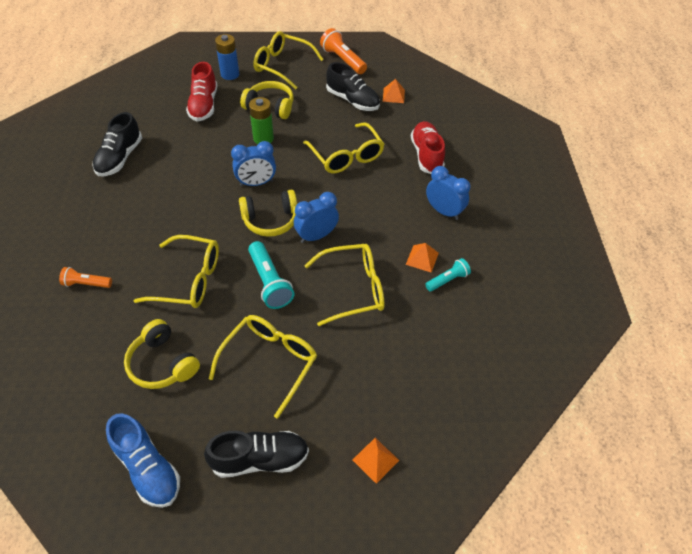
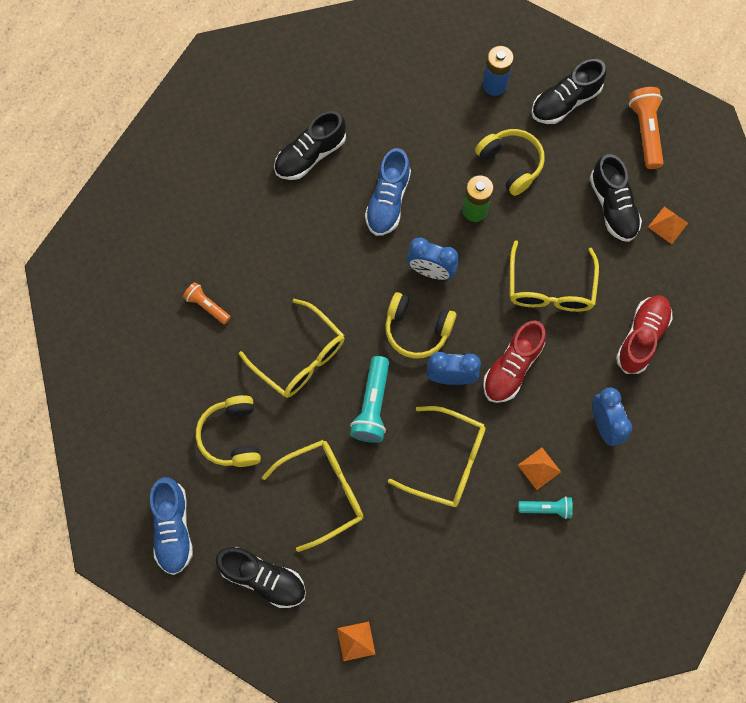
camera: 35 degrees right, 20 degrees up
(197, 159) = (388, 201): none -> blue shoe
(204, 105) = (437, 121): red shoe -> red shoe (512, 367)
(282, 65) = (565, 102): yellow glasses -> black shoe

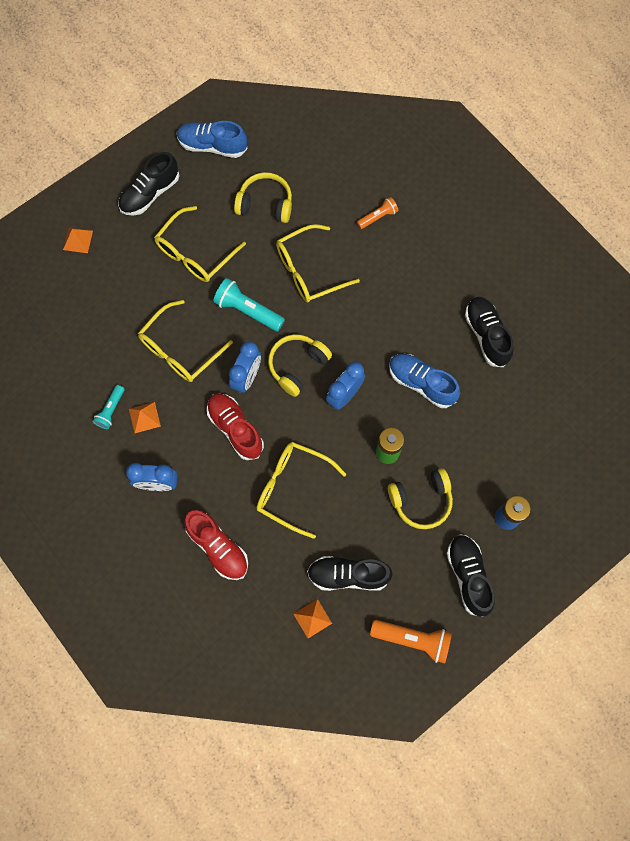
camera: 110 degrees right, 0 degrees up
(323, 492) = (195, 253): yellow glasses -> yellow glasses turned 45 degrees clockwise

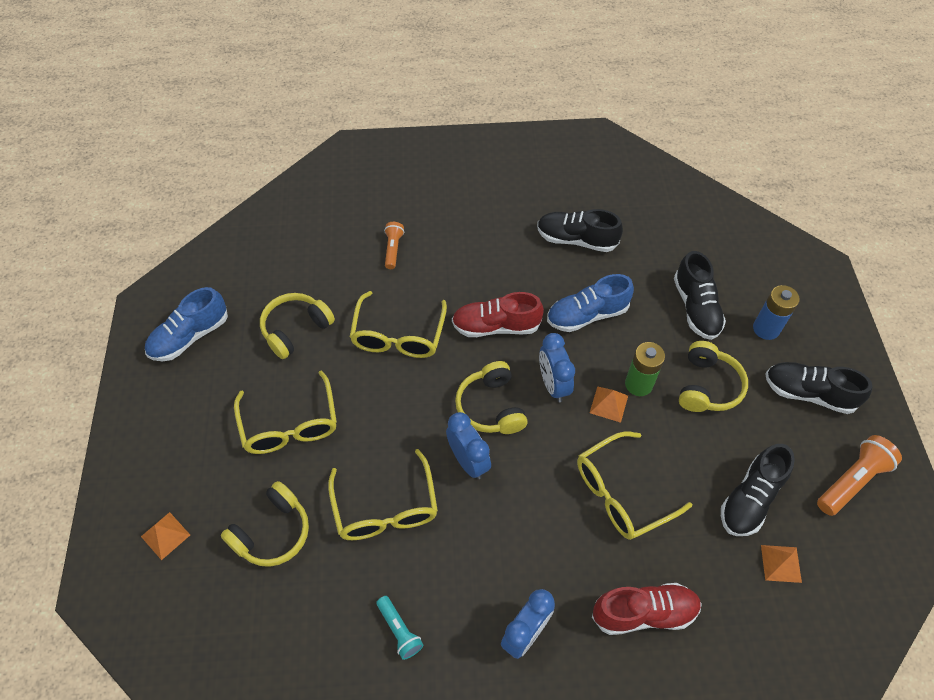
camera: 55 degrees left, 15 degrees down
(120, 297) = (272, 532): none -> yellow headphones
(144, 417) = (435, 597): orange pyramid -> orange pyramid (608, 404)
(150, 193) = (183, 426): black shoe -> black shoe (696, 308)
(235, 428) = (517, 508): red shoe -> red shoe (496, 326)
(248, 310) = (395, 414): turquoise flashlight -> none

